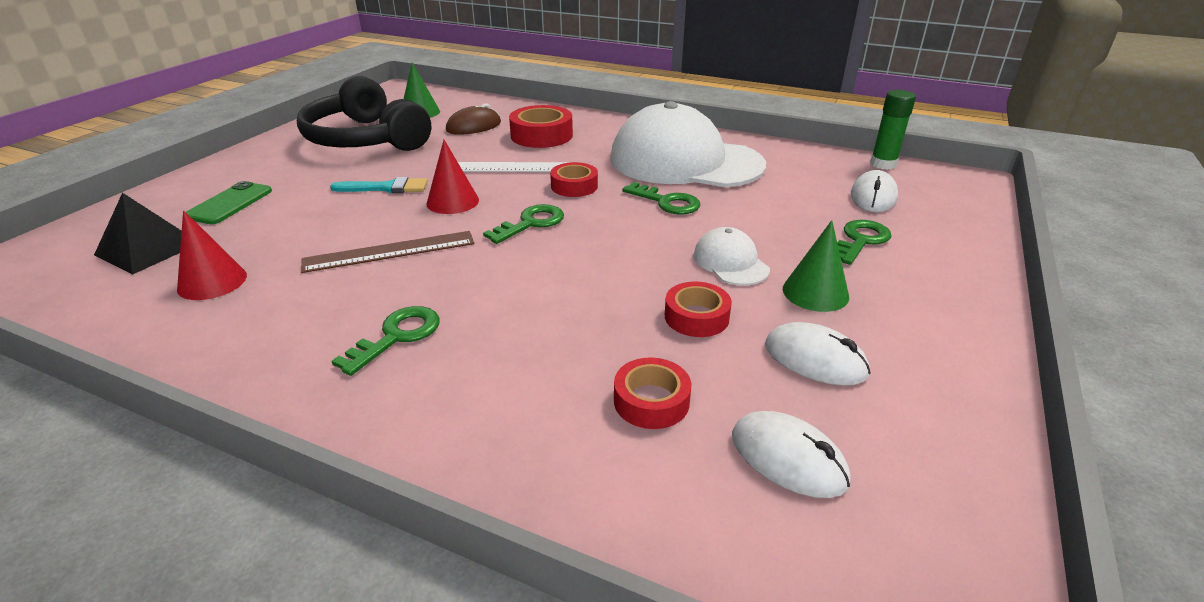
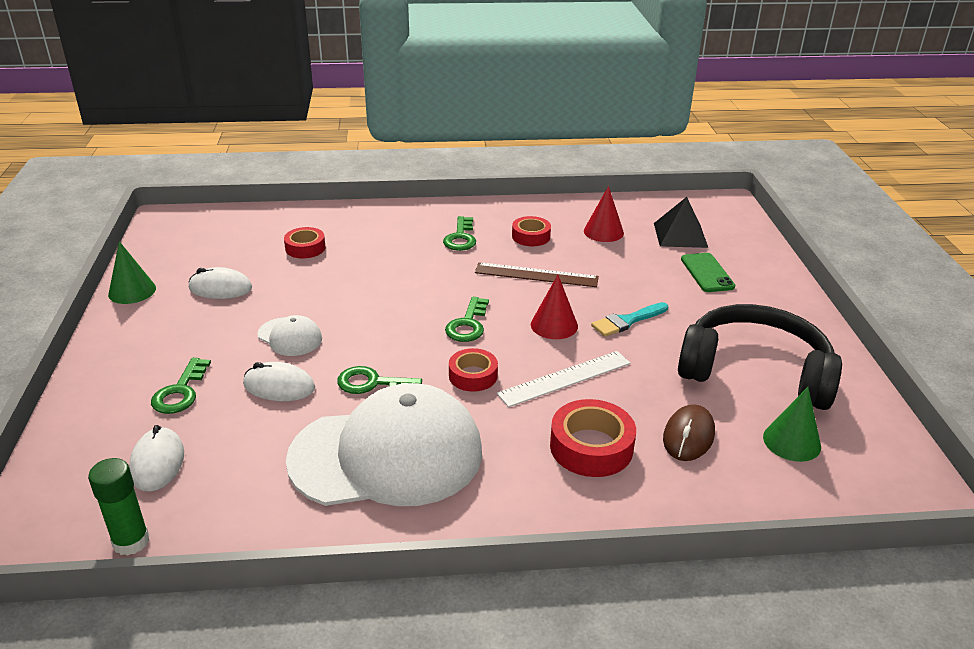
camera: 150 degrees right, 0 degrees up
(389, 251) = (536, 275): brown ruler -> brown ruler turned 60 degrees clockwise
(696, 317) = (299, 292): red tape -> red tape (531, 236)
(788, 458) = (232, 245): white mouse -> white mouse (279, 386)
(815, 292) = (221, 330): green cone -> green cone (132, 291)

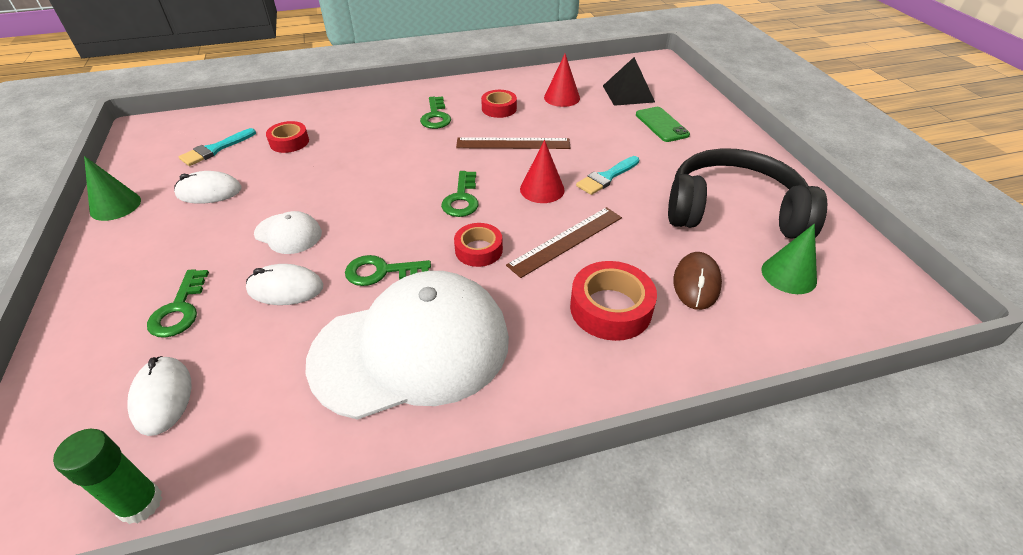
camera: 10 degrees left, 10 degrees up
(231, 247) = (215, 149): none -> turquoise brush
(565, 378) = (566, 241): white ruler -> brown ruler

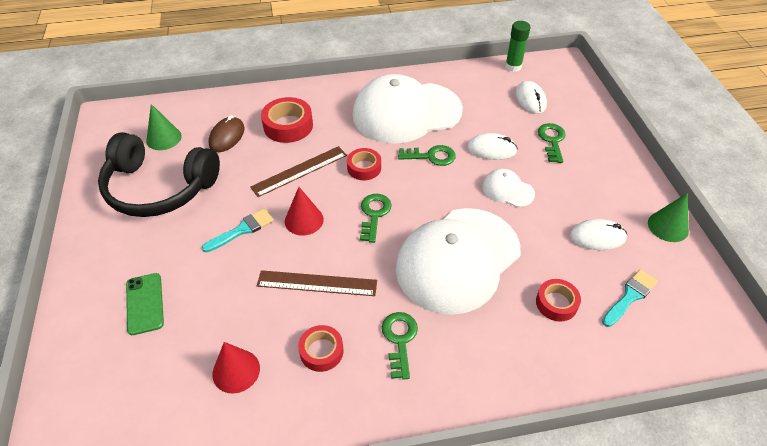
camera: 175 degrees left, 5 degrees up
(373, 166) = (457, 259): none -> white cap
(628, 93) = (146, 374): black pyramid -> none

